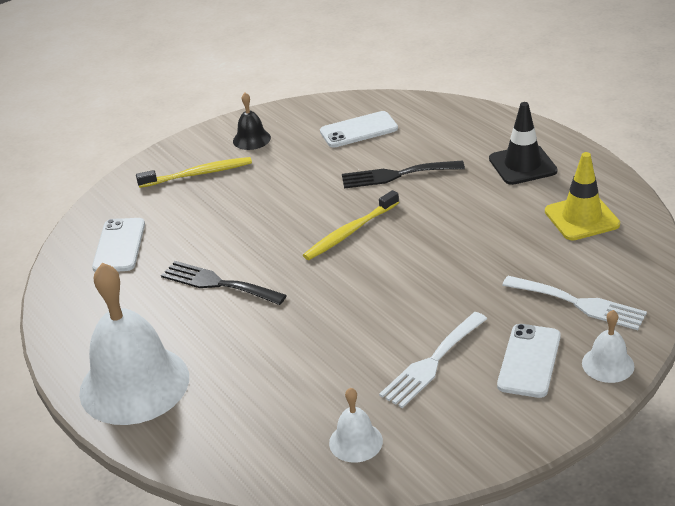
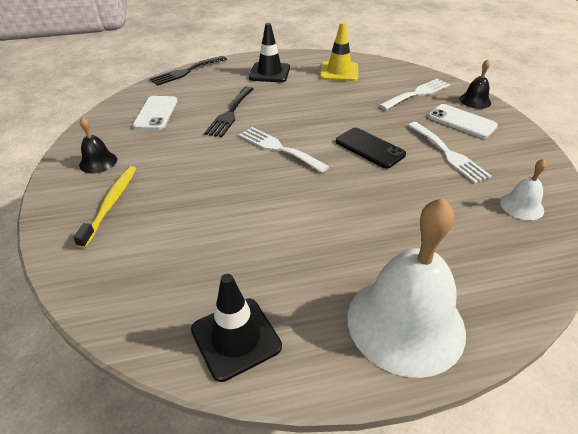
camera: 70 degrees left, 5 degrees up
(82, 298) = (236, 338): none -> black traffic cone
(119, 246) = (169, 286): white phone -> none
(218, 283) = (289, 230): black fork -> black fork (186, 71)
(350, 232) = (279, 148): yellow toothbrush -> white fork
(398, 296) = (369, 148): none -> black phone
(608, 364) = (475, 101): white bell -> black bell

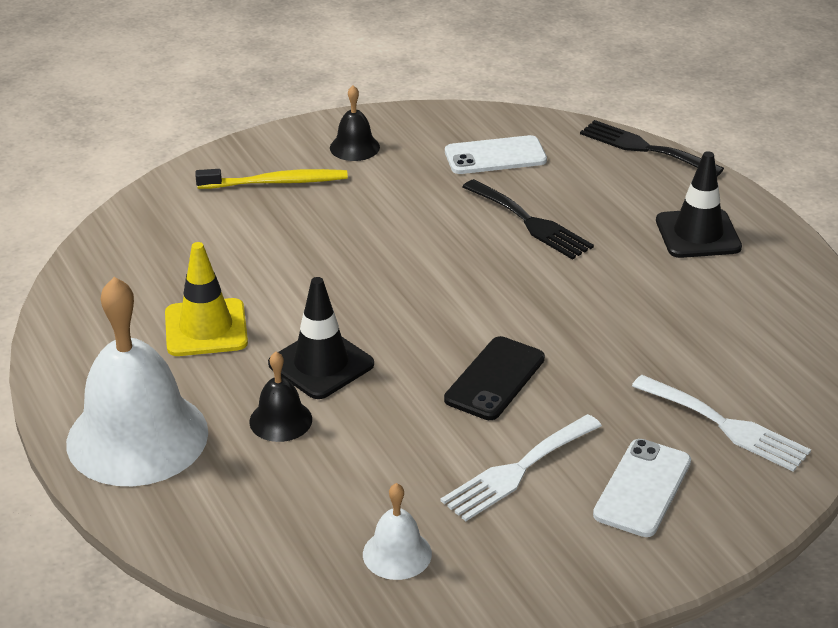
camera: 75 degrees right, 5 degrees down
(230, 113) = (530, 222): black fork -> black fork turned 135 degrees counterclockwise
(236, 338) = (96, 318): black traffic cone -> black traffic cone (321, 364)
(279, 148) = (452, 287): white fork -> none
(339, 72) = (757, 315): yellow traffic cone -> yellow traffic cone (206, 328)
(475, 101) = (743, 509): black bell -> black bell (280, 420)

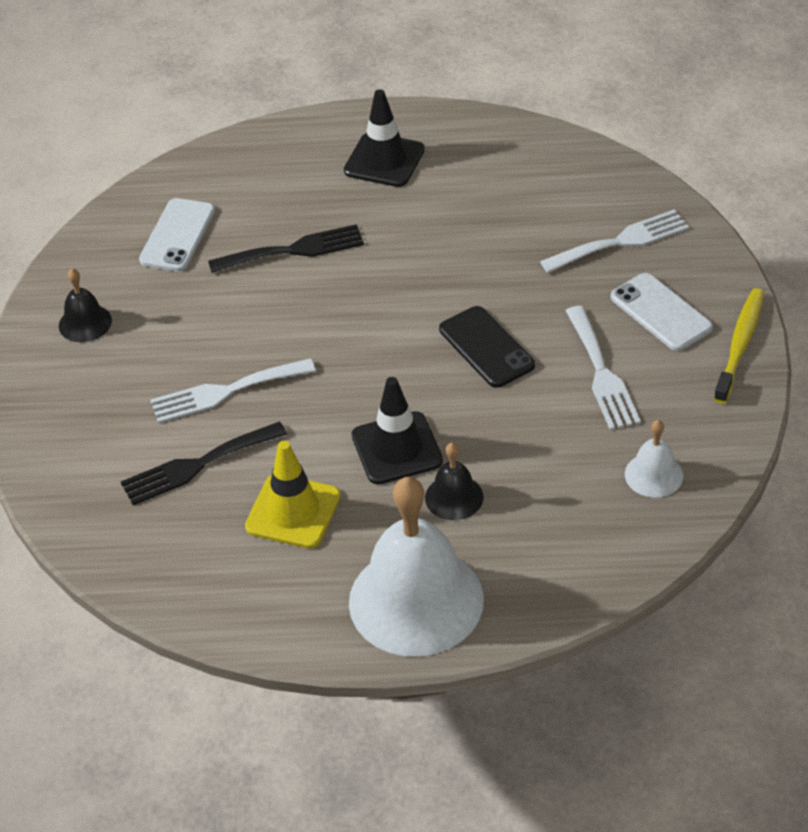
camera: 60 degrees left, 10 degrees up
(276, 182) = (99, 396): yellow toothbrush -> yellow toothbrush (740, 344)
(325, 244) = (225, 392): none -> white fork
(644, 148) = (241, 141): black fork -> black fork (197, 465)

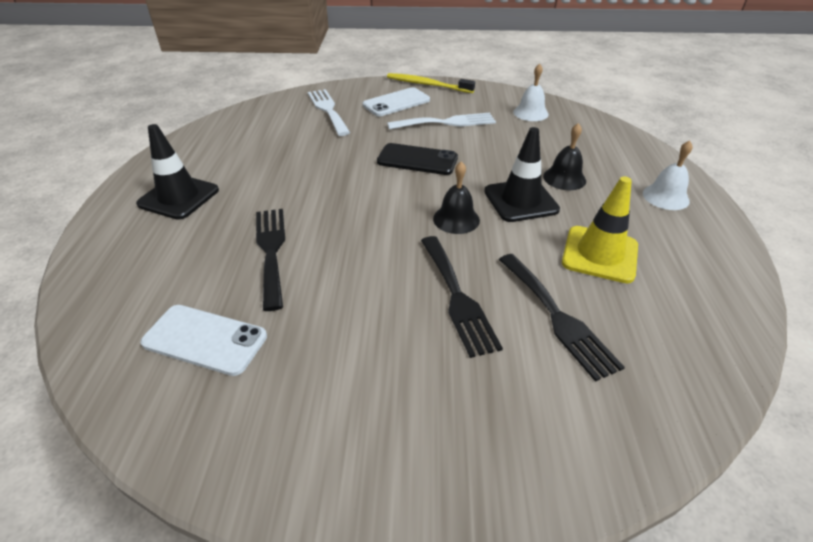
camera: 90 degrees left, 5 degrees down
(85, 323) = (328, 432): black bell -> black bell (456, 219)
(225, 392) = (457, 297): white fork -> black fork
(416, 600) = (665, 197): white bell -> white bell, size x0.45
(486, 347) = (417, 160): black phone -> black phone turned 45 degrees clockwise

